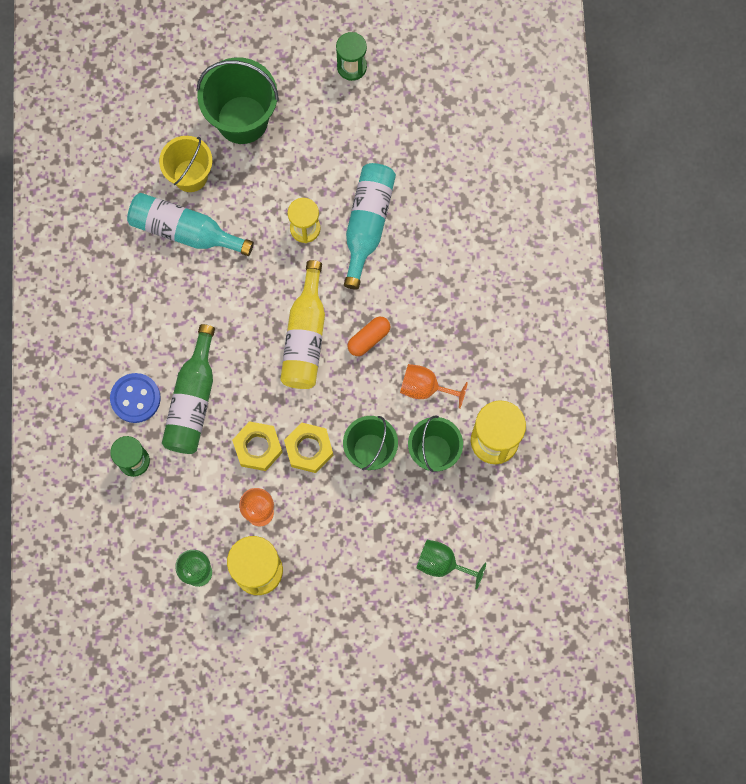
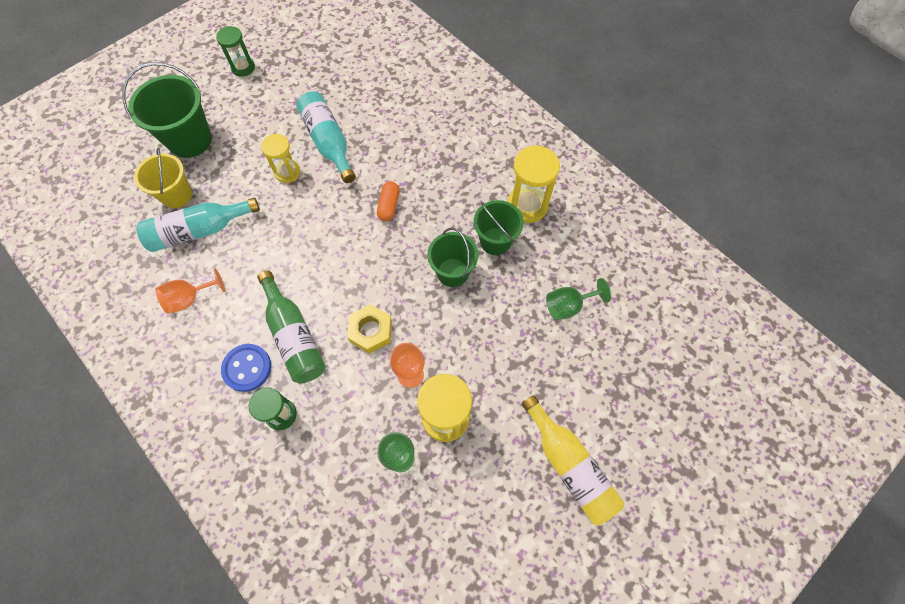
camera: 40 degrees left, 10 degrees down
(305, 336) = (344, 235): yellow bottle -> yellow bottle (570, 466)
(309, 449) = (409, 304): yellow nut -> none
(425, 388) = (453, 207): orange goblet -> orange goblet (190, 298)

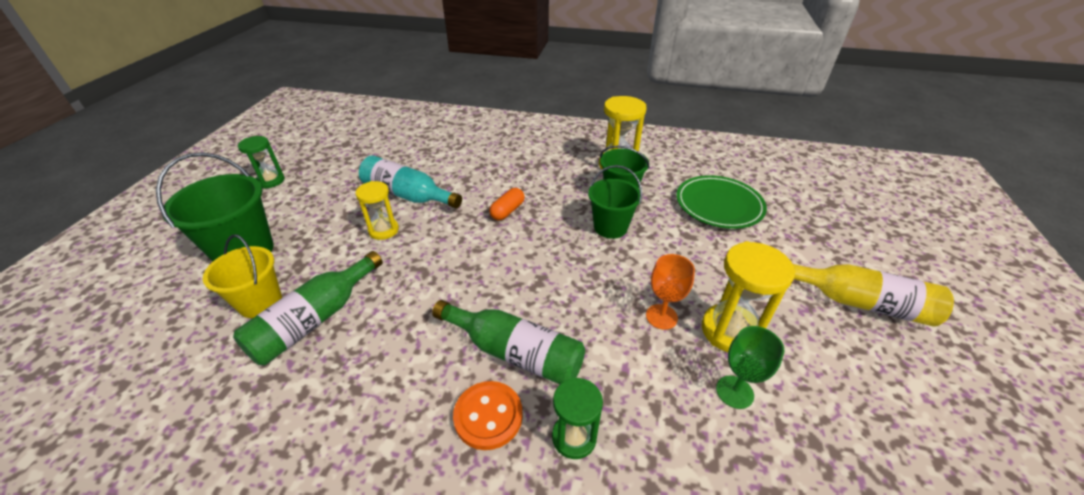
camera: 35 degrees left, 25 degrees down
(190, 298) = (352, 388): orange goblet -> none
(199, 231) = (315, 319): turquoise bottle -> green bottle
(247, 368) = (488, 416): blue button -> orange button
(370, 331) = (587, 304): yellow nut -> none
(389, 206) = (507, 211): orange capsule -> orange capsule turned 60 degrees clockwise
(568, 306) = (719, 205): green goblet -> green plate

